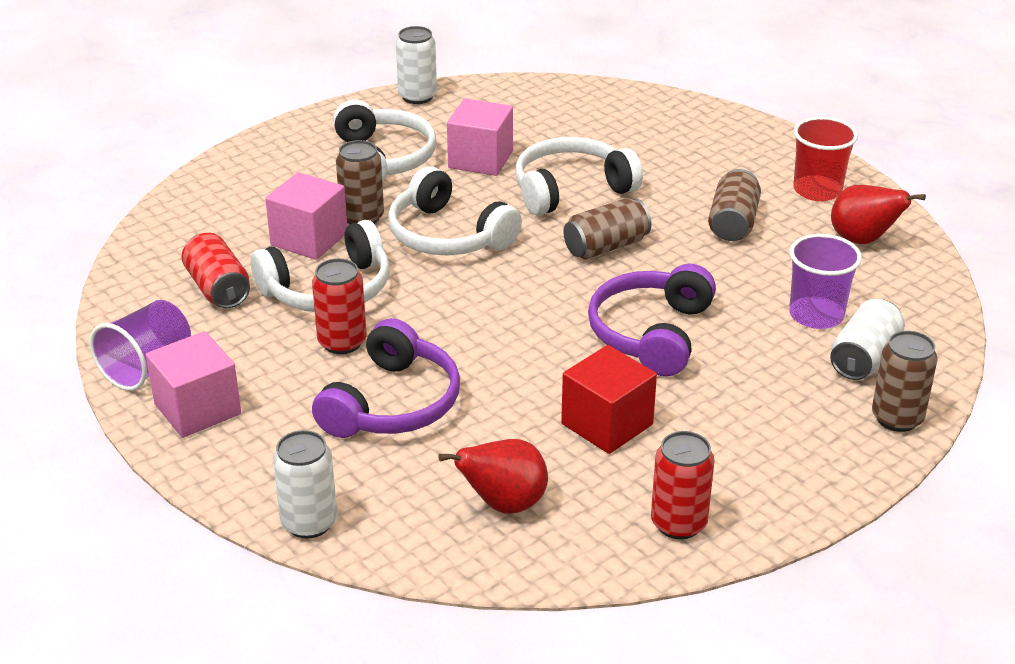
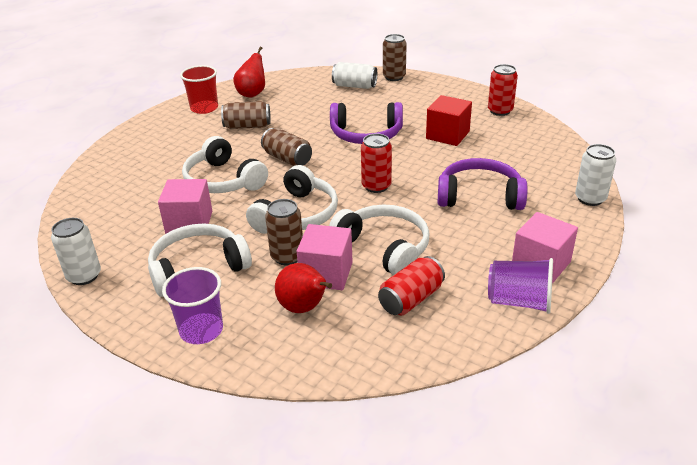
camera: 105 degrees left, 0 degrees up
(342, 342) = (436, 227): red can -> red can (376, 186)
(504, 504) = (526, 150): red pear -> red pear (304, 308)
(816, 315) = (326, 98): purple cup -> purple cup (201, 330)

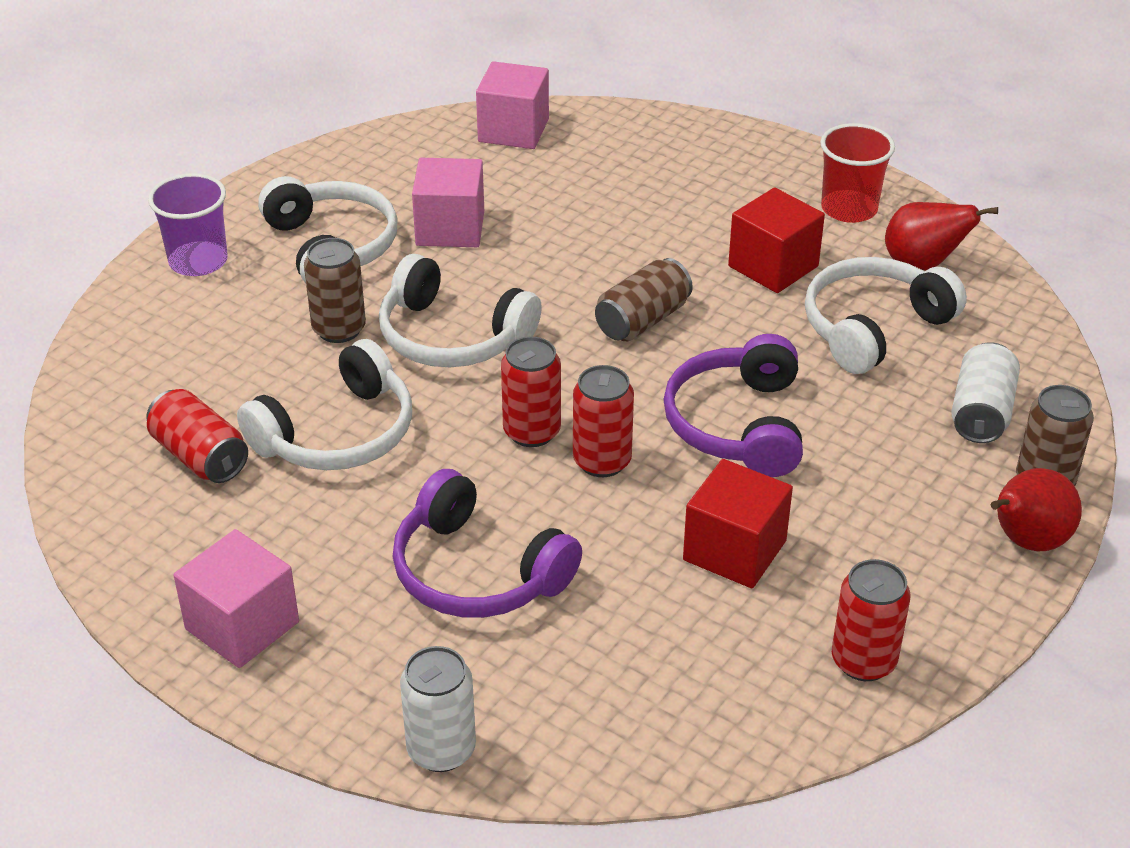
camera: 90 degrees right, 5 degrees up
(84, 276) = (340, 155): white can -> none
(223, 180) = (572, 251): white headphones -> white headphones (873, 327)
(247, 126) = (773, 266): brown can -> red cube
(304, 308) = (214, 348): red pear -> red pear (1026, 541)
(326, 274) = (286, 369): pink cube -> pink cube (513, 130)
(396, 166) = (602, 461): none -> red can
(479, 196) = (477, 572): purple headphones -> purple headphones turned 120 degrees clockwise
(519, 302) = (155, 580): purple cup -> none

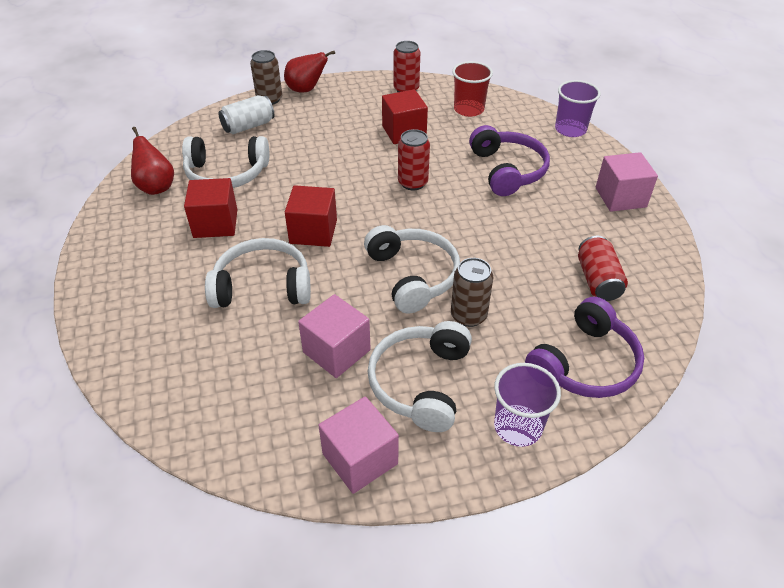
camera: 140 degrees left, 5 degrees up
(338, 434) = (518, 255): white headphones -> white headphones (262, 286)
(441, 750) = (570, 129): white can -> purple cup
(513, 130) = (197, 417): pink cube -> pink cube (360, 459)
(532, 432) = (427, 209): red can -> none
(642, 320) = (313, 231): brown can -> red cube
(737, 424) = (340, 168): purple headphones -> purple headphones (585, 364)
(849, 209) = (130, 232): red cup -> red cup (469, 109)

